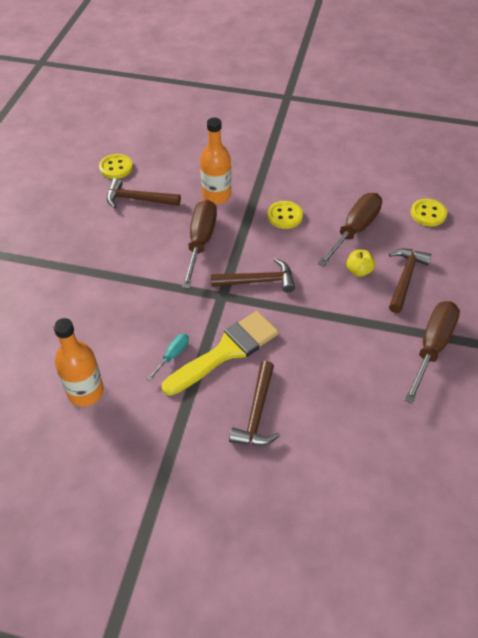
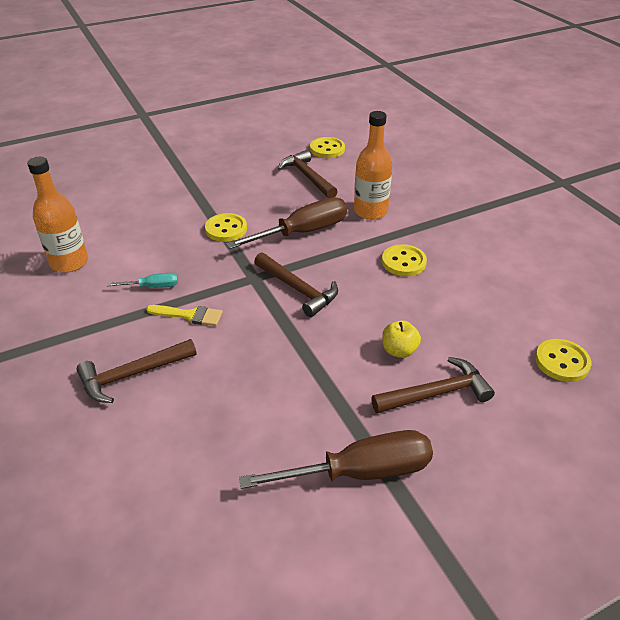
camera: 50 degrees right, 10 degrees down
(150, 279) = (226, 229): none -> yellow button
(226, 351) = (189, 315): yellow brush -> yellow brush, size x0.50
(354, 230) = (452, 317): brown screwdriver -> none

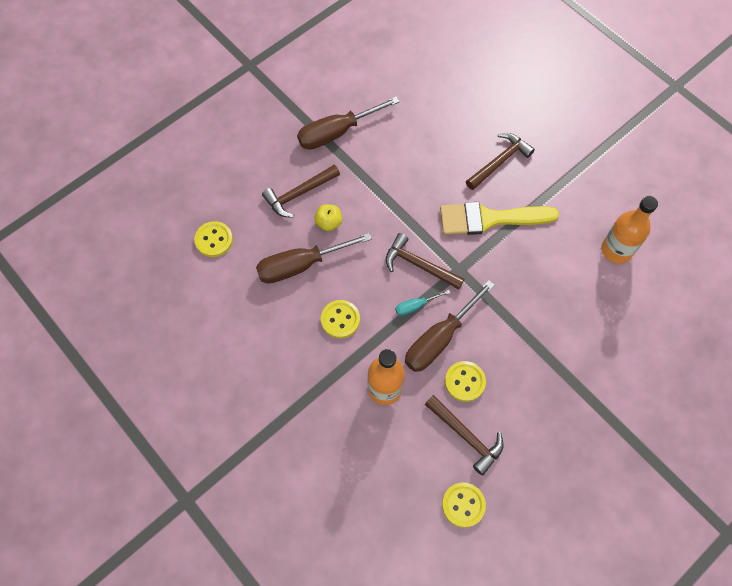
camera: 165 degrees right, 25 degrees up
(152, 287) = (533, 240): turquoise screwdriver -> turquoise screwdriver (415, 306)
(189, 315) = (490, 219): yellow brush -> yellow brush, size x2.01
(226, 229) = (510, 325): yellow button -> yellow button (464, 382)
(442, 315) = (301, 265): none -> brown screwdriver

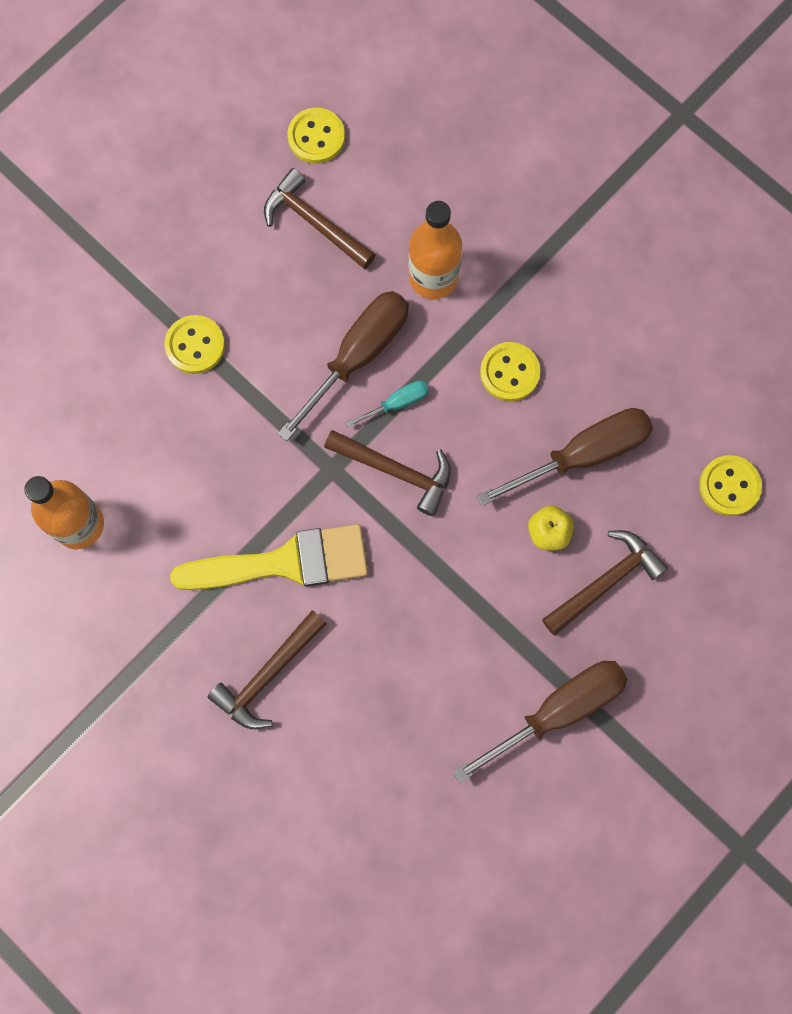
camera: 175 degrees right, 10 degrees up
(464, 382) = (318, 296): yellow button -> yellow button (195, 345)

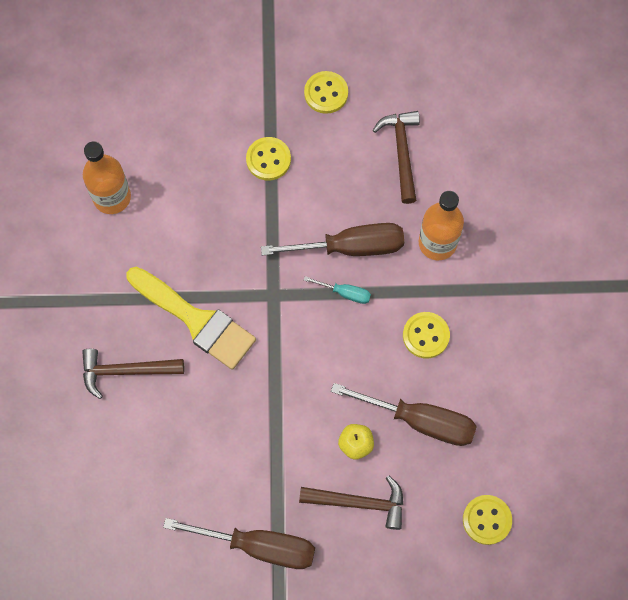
camera: 45 degrees right, 5 degrees down
(316, 137) = (451, 106): yellow button -> yellow button (326, 93)
(396, 471) = (306, 329): brown hammer -> none

